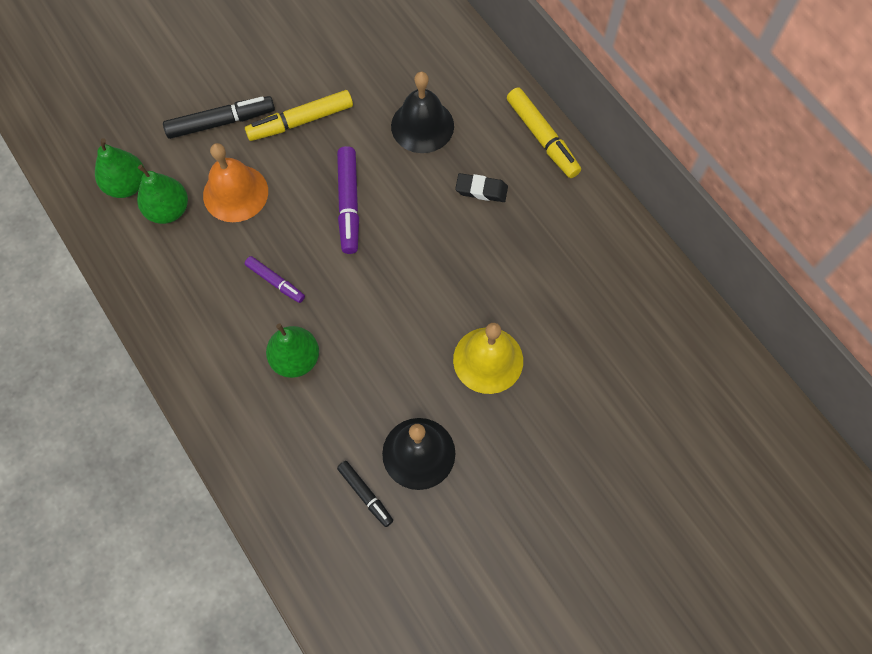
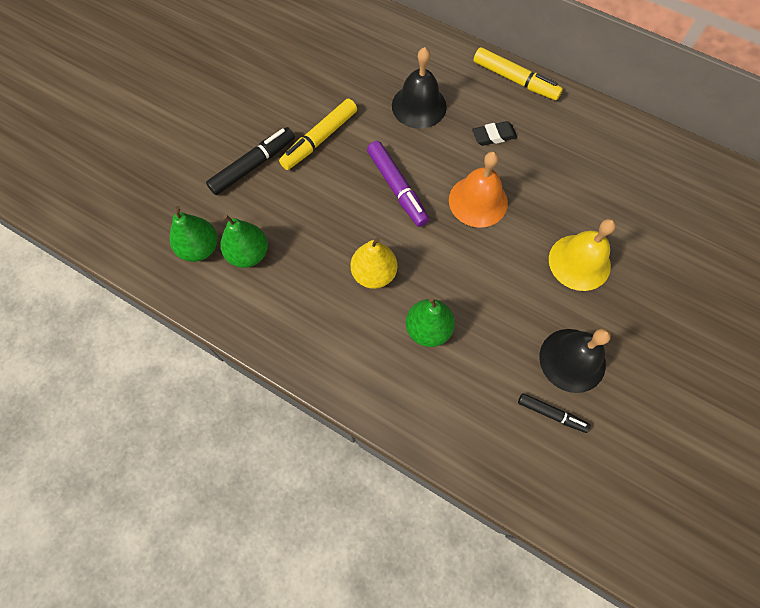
camera: 25 degrees left, 0 degrees up
(235, 193) = (298, 217): orange bell -> orange bell (478, 201)
(275, 282) = (374, 274): purple marker -> yellow pear

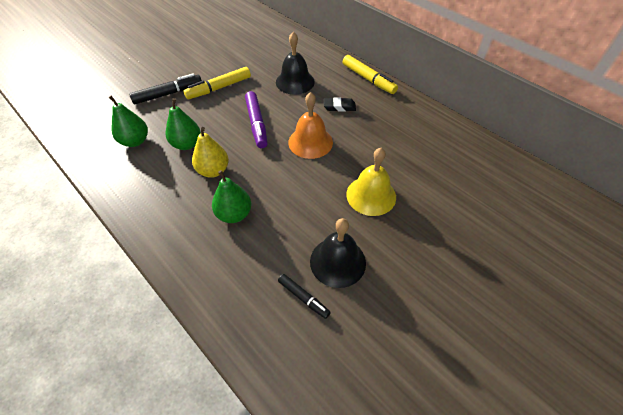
camera: 15 degrees right, 15 degrees down
(200, 248) = (106, 132): green pear -> green pear (187, 144)

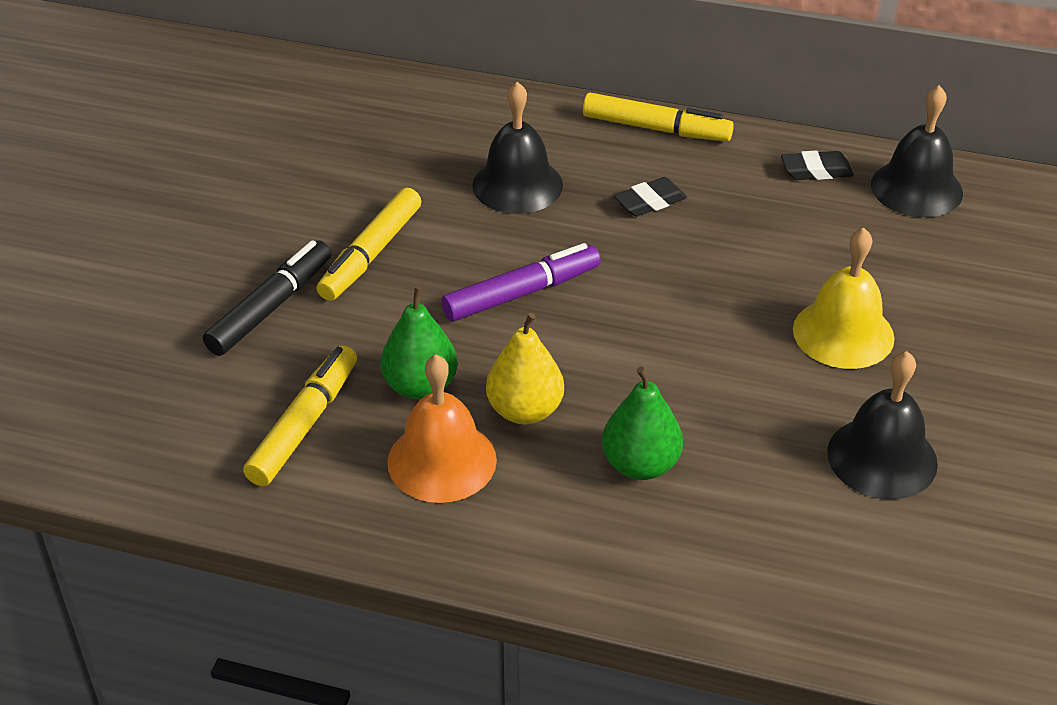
camera: 30 degrees left, 10 degrees down
(135, 141) = (304, 425): green pear -> yellow marker
(256, 123) = (521, 293): purple marker -> purple marker turned 75 degrees counterclockwise
(303, 297) = (877, 533): black marker -> none
(310, 142) = (657, 287): orange bell -> orange bell (442, 461)
(421, 120) = (816, 171): none -> black eraser
(461, 144) = (916, 188): none -> black bell

